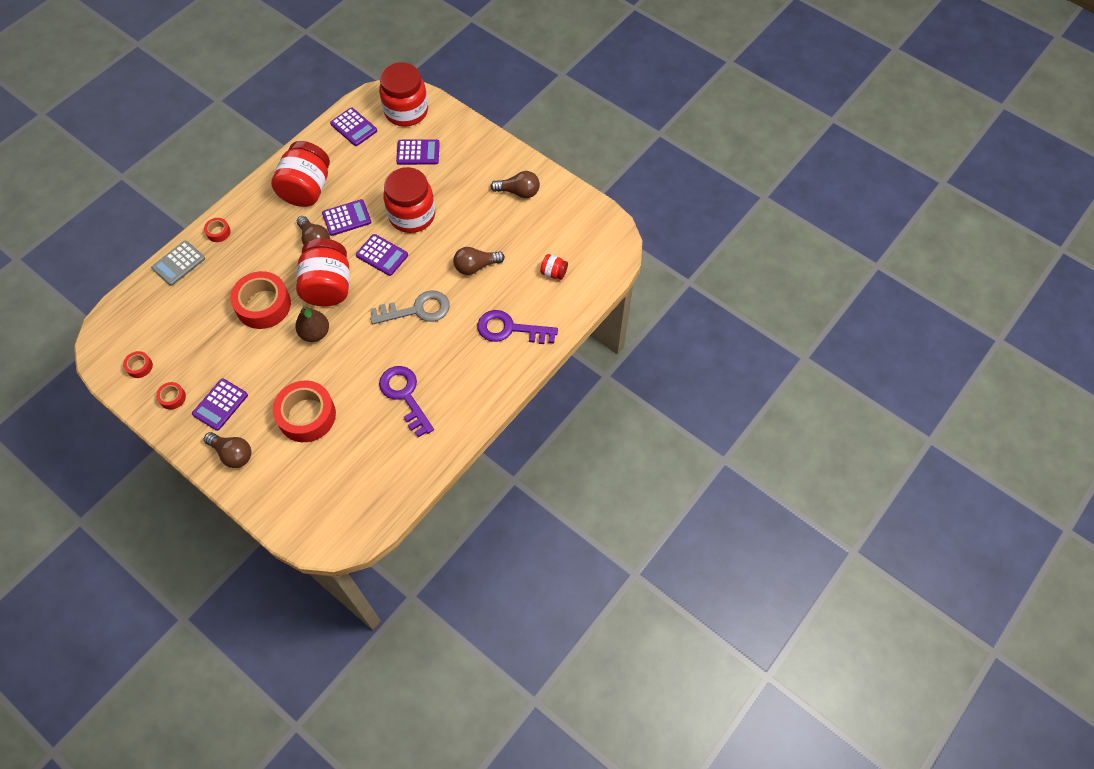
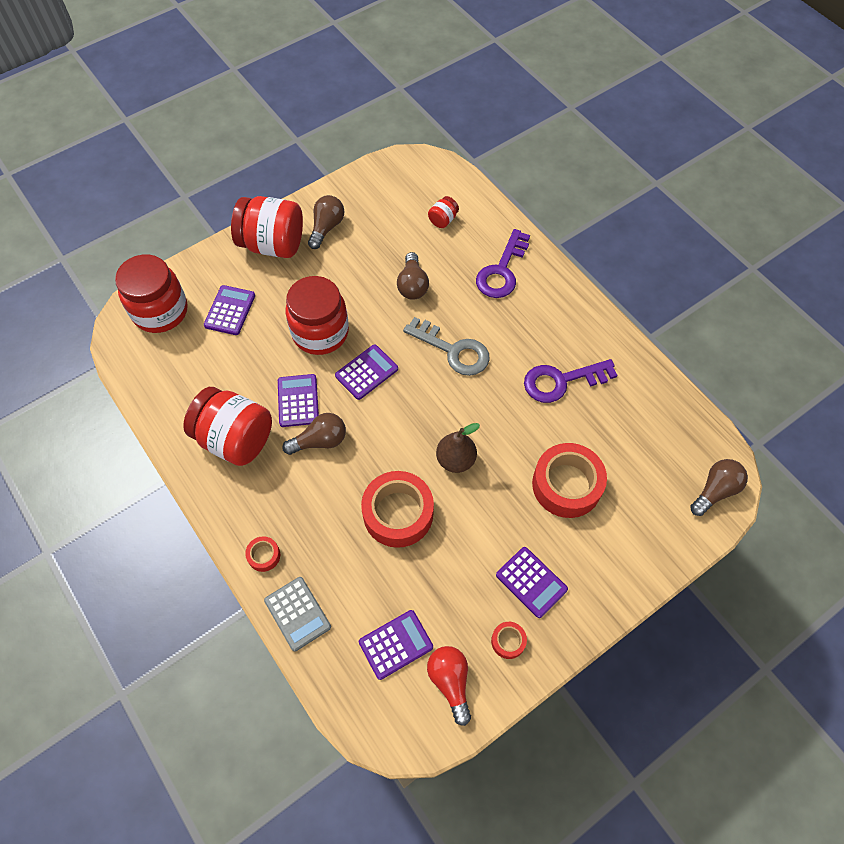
camera: 75 degrees left, 0 degrees up
(139, 366) = (450, 682): red tape -> red light bulb
(232, 454) = (603, 575): brown light bulb -> brown light bulb (715, 490)
(328, 286) = (393, 436): red jar -> red jar (273, 244)
(354, 127) = (159, 371): purple calculator -> purple calculator (396, 644)
(417, 310) = (453, 350): grey key -> grey key turned 120 degrees clockwise

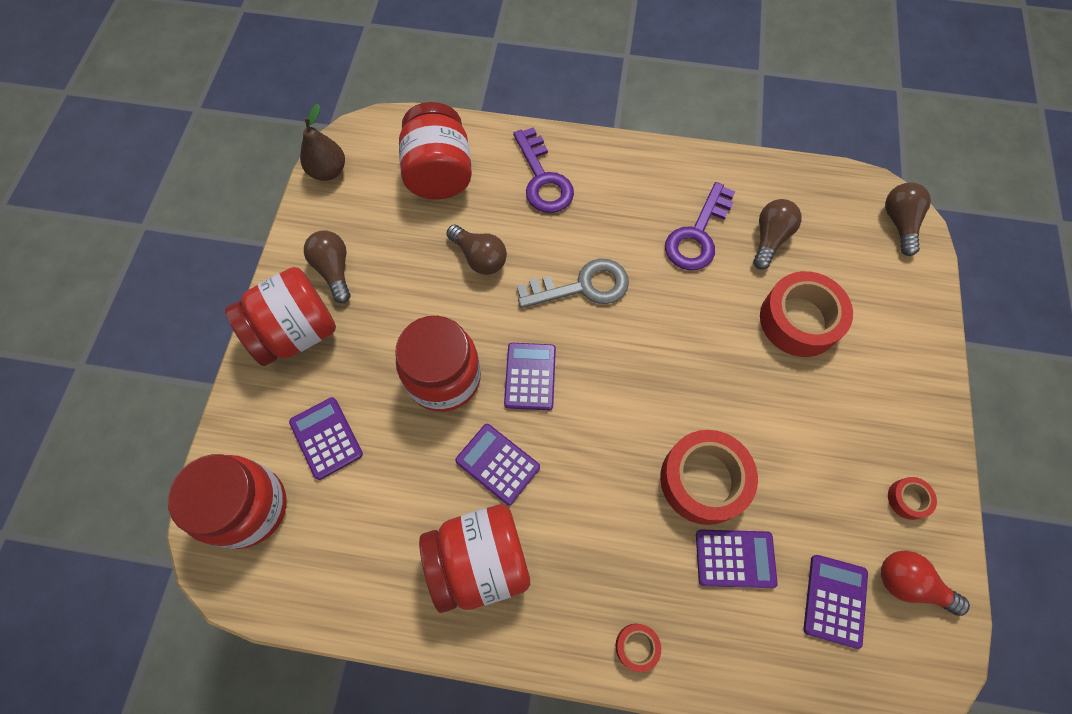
camera: 45 degrees left, 5 degrees up
(297, 613) = (728, 667): grey calculator -> none
(320, 441) = (561, 482): brown light bulb -> brown light bulb (769, 238)
(443, 220) = (439, 174): red jar -> red jar, size x2.29
(455, 460) = (694, 383): brown pear -> brown pear (328, 171)
(531, 582) = (867, 430): purple calculator -> purple calculator (735, 558)

